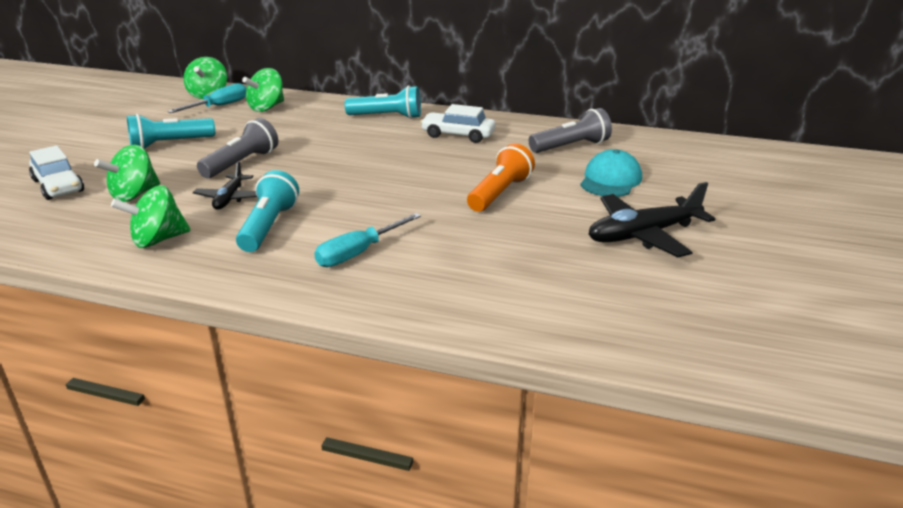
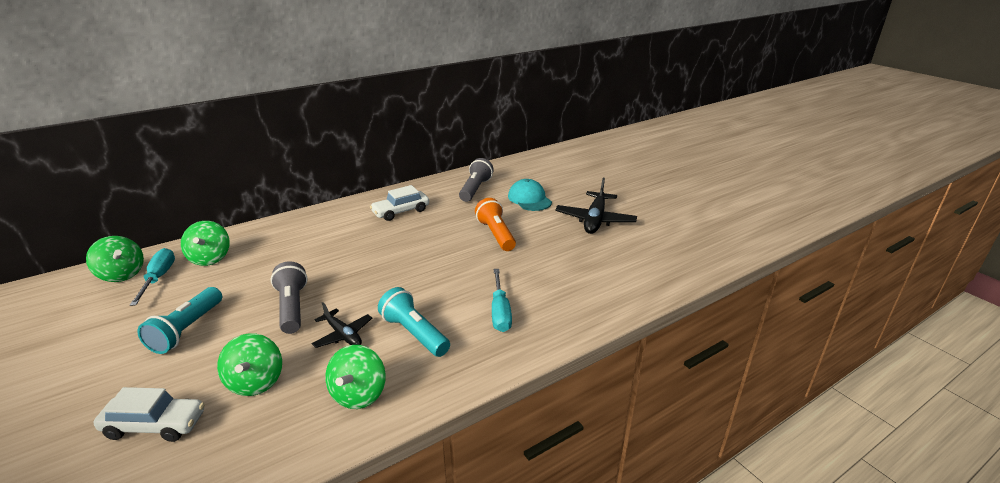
camera: 50 degrees left, 0 degrees up
(387, 117) = (327, 221): turquoise flashlight -> none

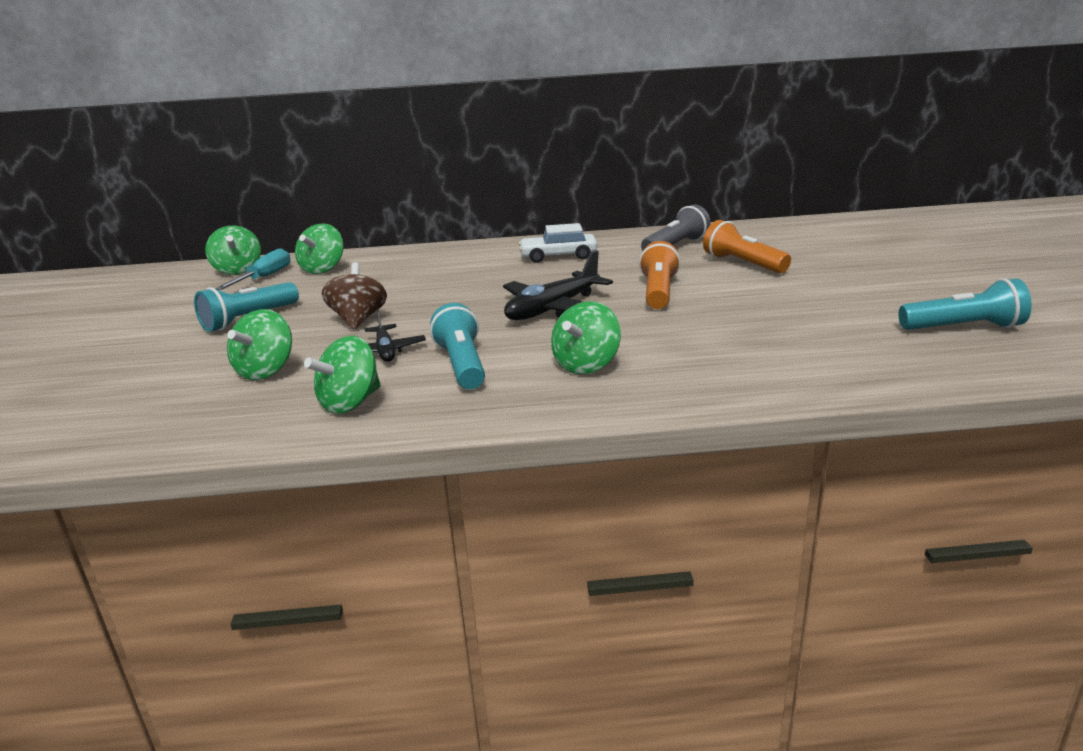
camera: 30 degrees right, 5 degrees down
(155, 425) = (154, 383): white car -> none
(292, 308) = (358, 320): grey flashlight -> brown spinning top
(500, 312) = (586, 365): turquoise screwdriver -> green spinning top
(529, 199) = (743, 264): turquoise cap -> orange flashlight
(595, 220) = (823, 297): black plane -> black plane (553, 309)
(681, 231) = (963, 328): none -> turquoise flashlight

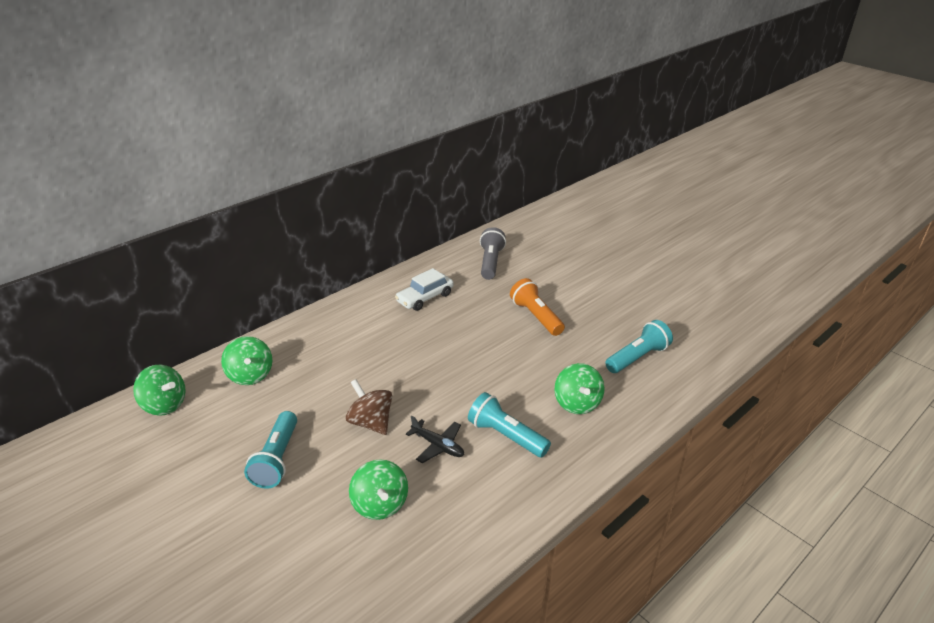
camera: 40 degrees left, 10 degrees up
(264, 277) = (208, 405): turquoise screwdriver -> none
(350, 403) = (484, 504): green spinning top -> none
(553, 309) = (493, 358): black plane -> none
(743, 264) = (552, 270): orange flashlight -> none
(963, 328) = (714, 295): turquoise flashlight -> turquoise flashlight (637, 357)

